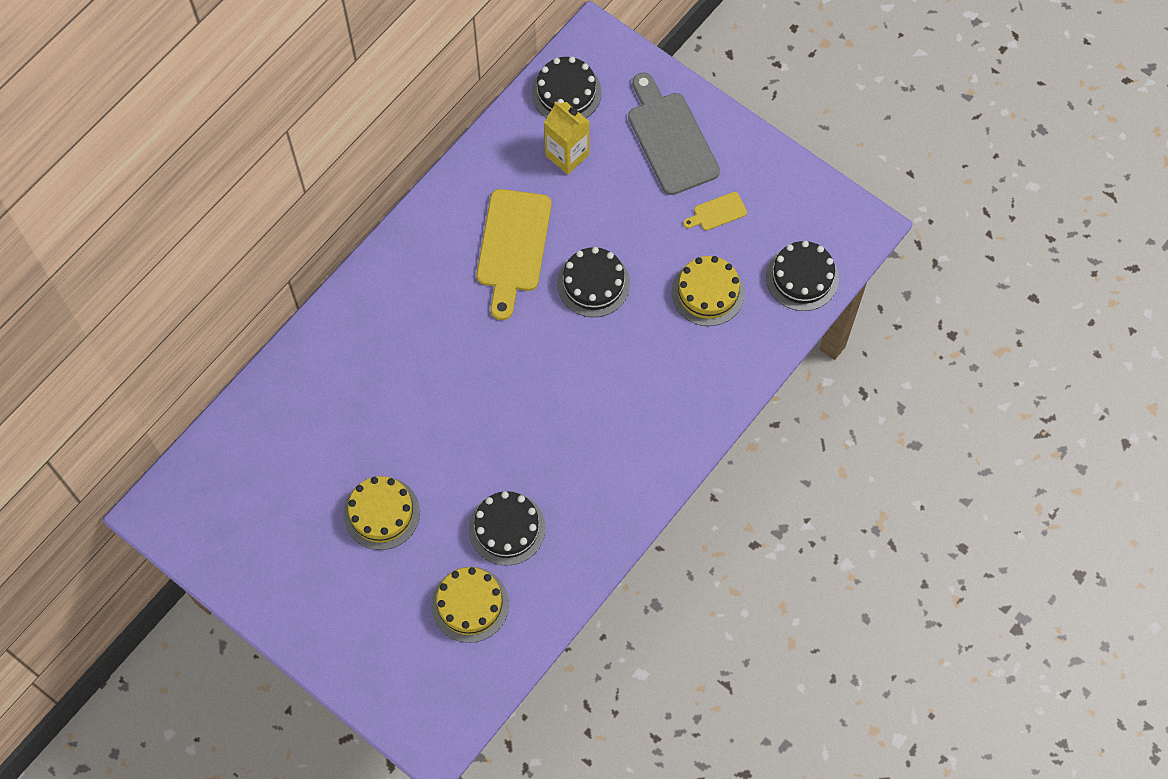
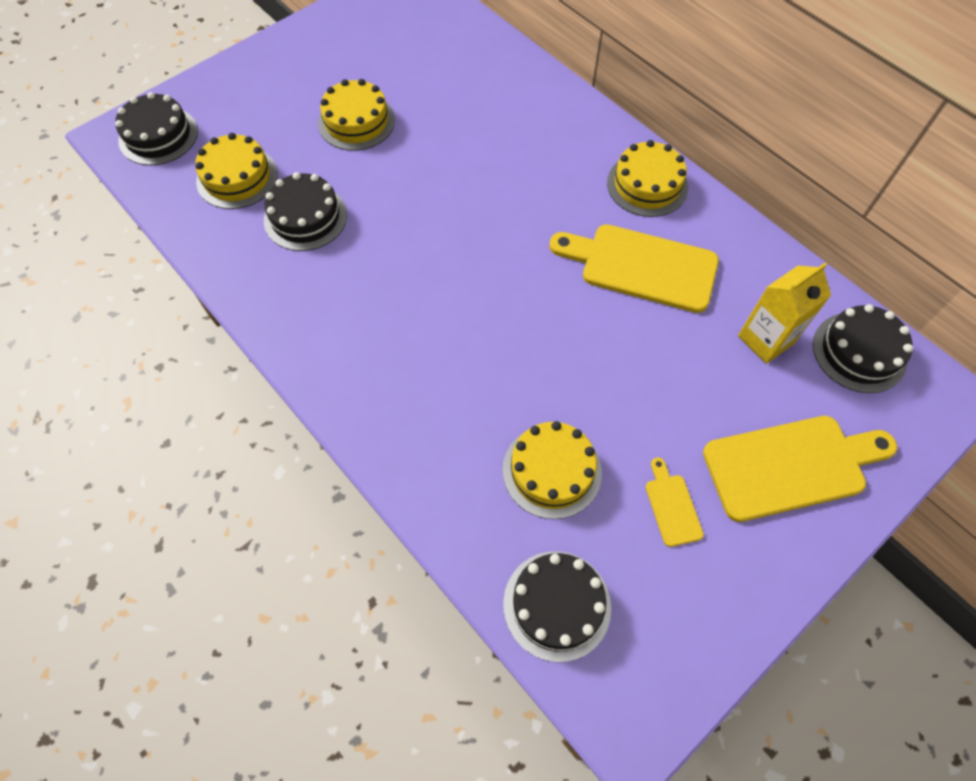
camera: 100 degrees right, 5 degrees down
(422, 249) = (647, 185): none -> yellow cake
(593, 284) = (582, 341): black cake -> black cake (158, 136)
(670, 139) = (791, 466): grey cutting board -> yellow cutting board

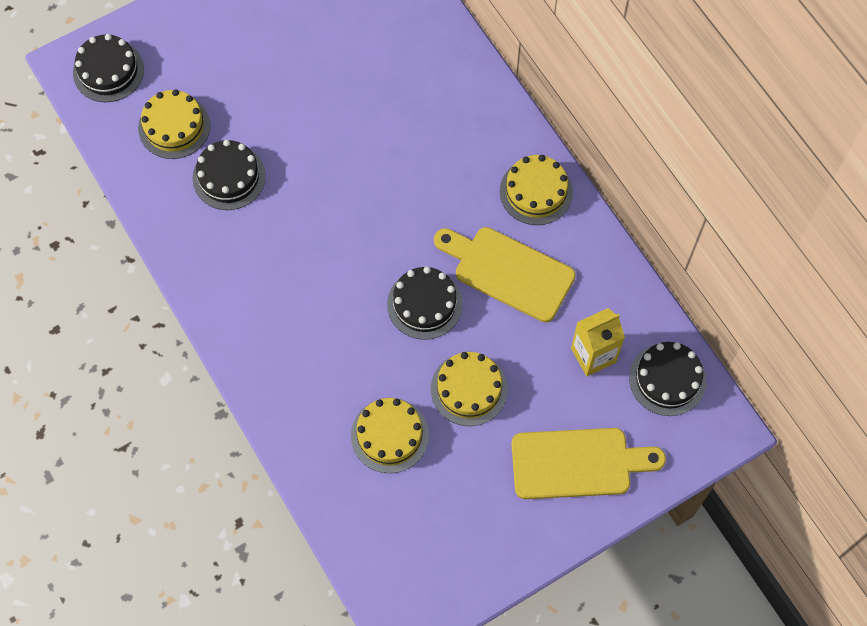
camera: 10 degrees right, 5 degrees up
(356, 122) = (288, 83): yellow cake -> yellow cake (469, 389)
(557, 605) = (370, 535): black cake -> black cake (424, 304)
(672, 506) = (475, 478): yellow cutting board -> none

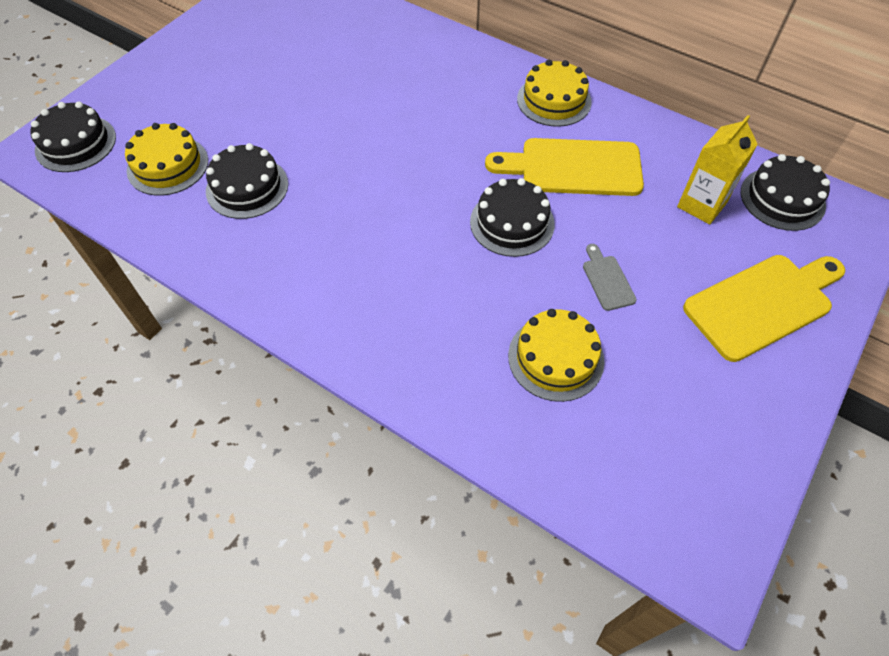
camera: 25 degrees left, 10 degrees down
(469, 389) = (607, 280): yellow cake -> grey cutting board

